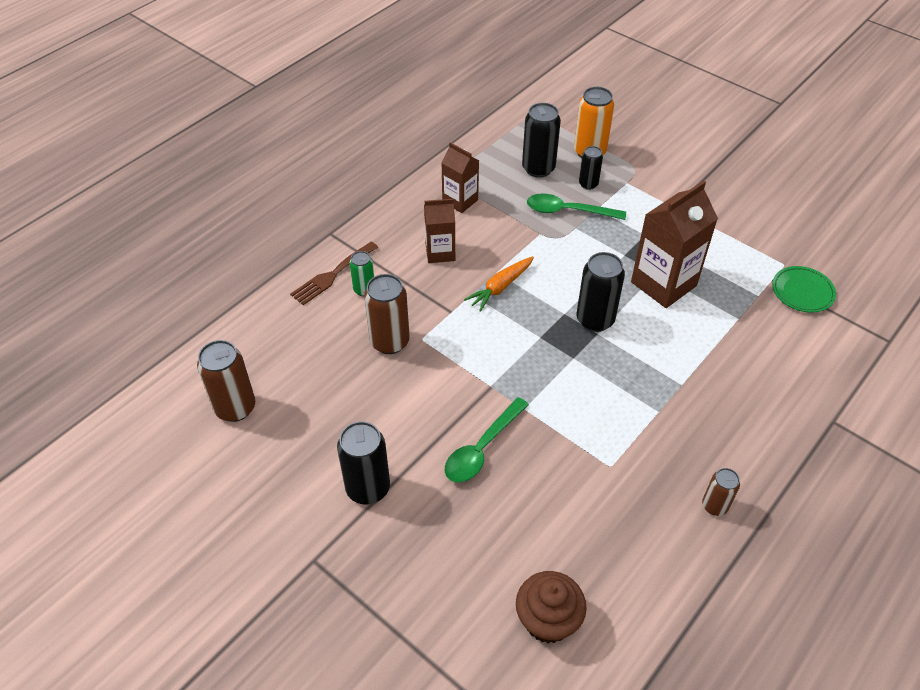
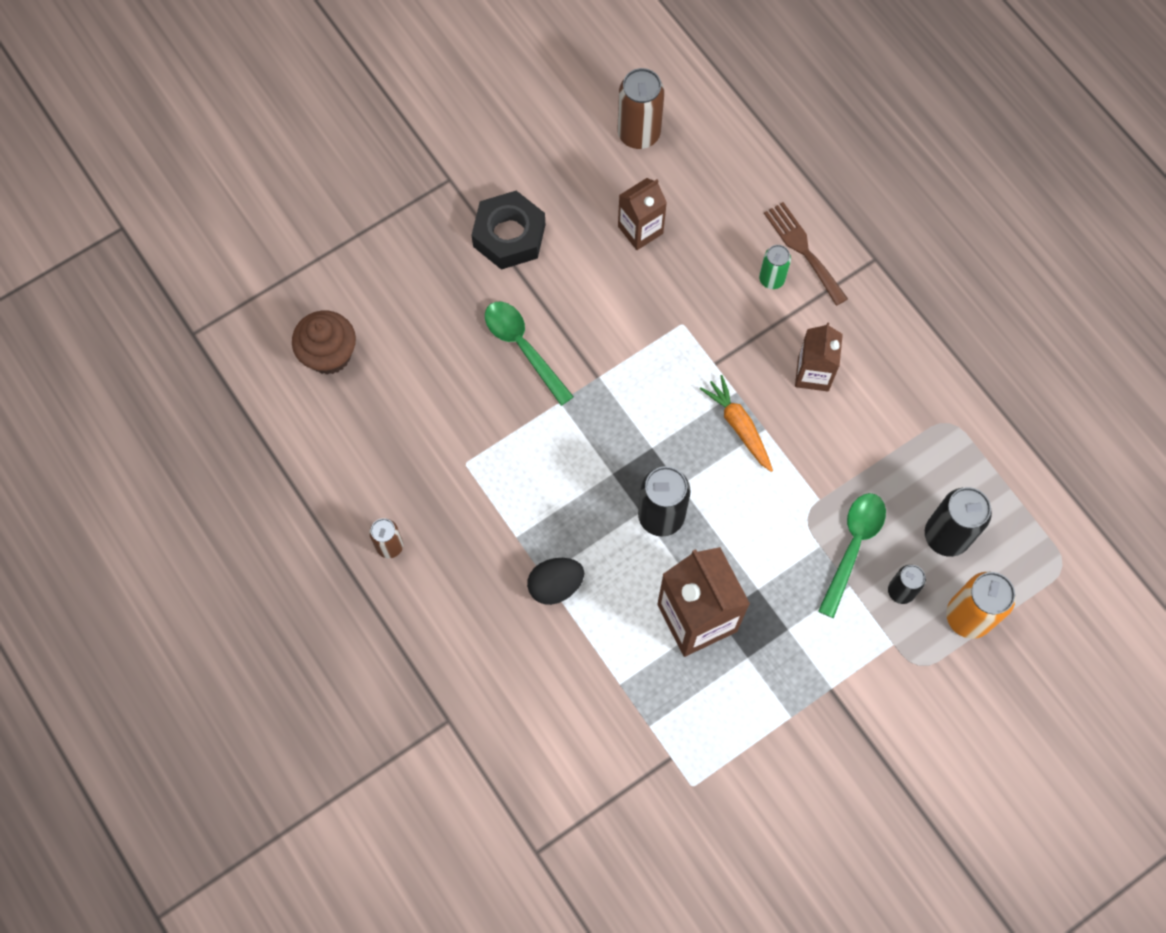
camera: 105 degrees right, 20 degrees up
(368, 488) = (509, 235): black can -> black nut
(390, 342) = (686, 290): brown can -> none
(460, 201) = (901, 419): brown carton -> brown carton (640, 230)
(685, 375) = (555, 585): none -> black egg
(802, 292) = (640, 785): green plate -> none

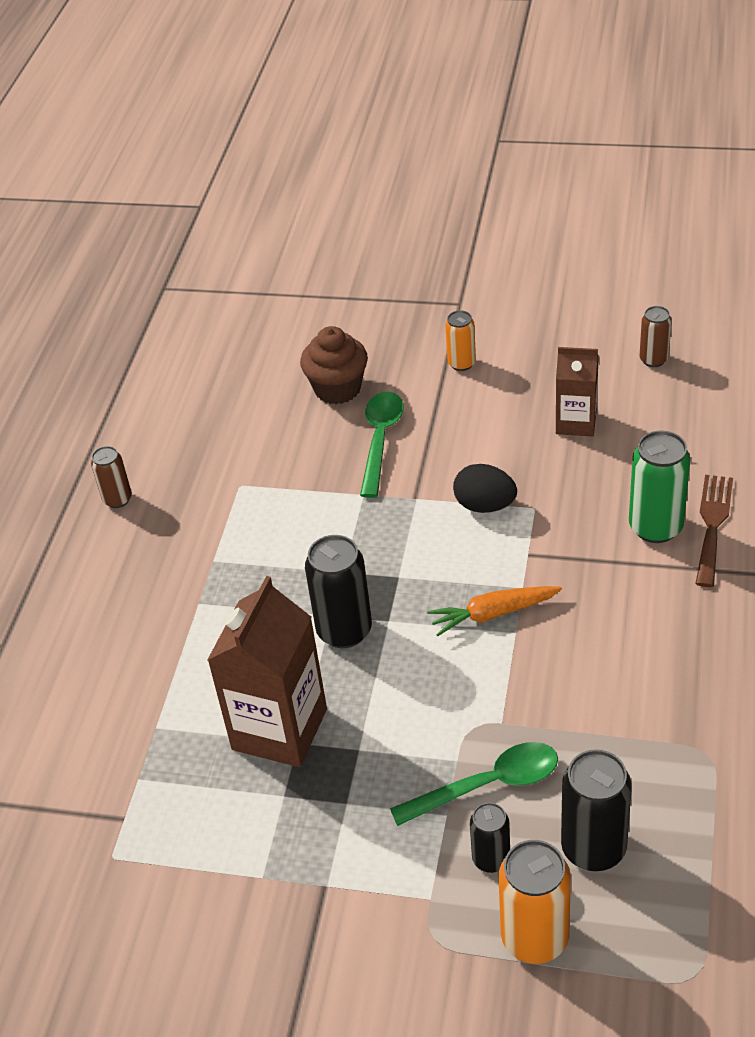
camera: 50 degrees right, 25 degrees down
(329, 354) = (235, 355): brown cupcake -> brown cupcake (337, 389)
(509, 235) = (461, 363): black nut -> orange can
(555, 585) = (198, 616): black egg -> black egg (485, 505)
(638, 134) = (653, 359): brown can -> brown can, size x0.59
(739, 426) = (493, 614): orange carrot -> orange carrot turned 120 degrees counterclockwise
(771, 279) = (655, 527): green can -> green can, size x1.70
(813, 373) = (612, 622): brown carton -> none

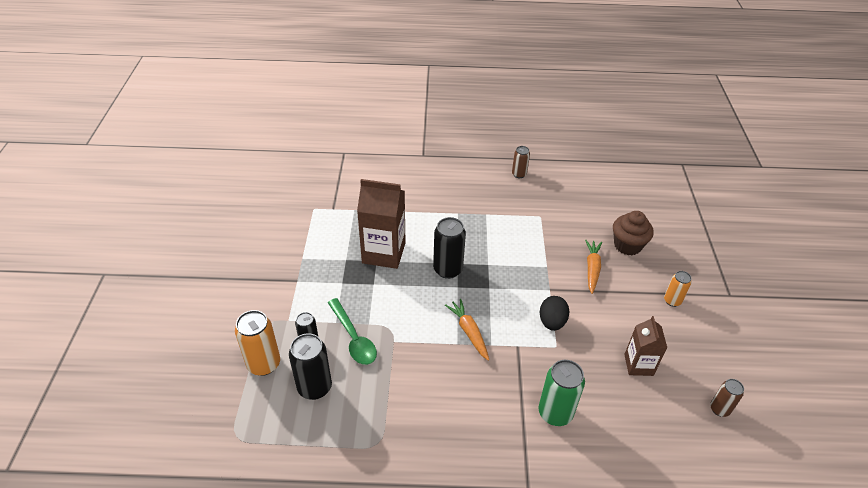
camera: 75 degrees right, 0 degrees up
(380, 439) = (592, 269): green spoon -> orange carrot
(712, 524) = (565, 447): brown fork -> none

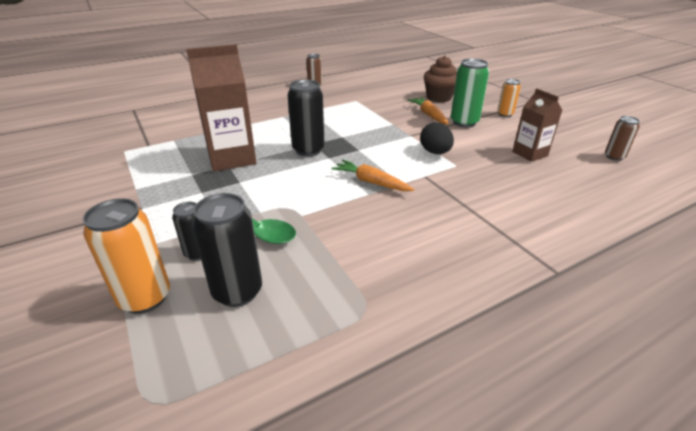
camera: 30 degrees left, 10 degrees down
(555, 413) = (509, 206): green can -> green can (464, 122)

